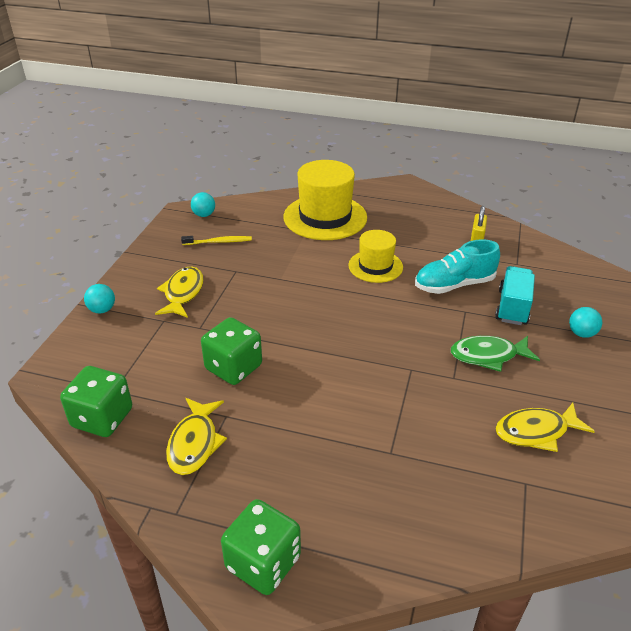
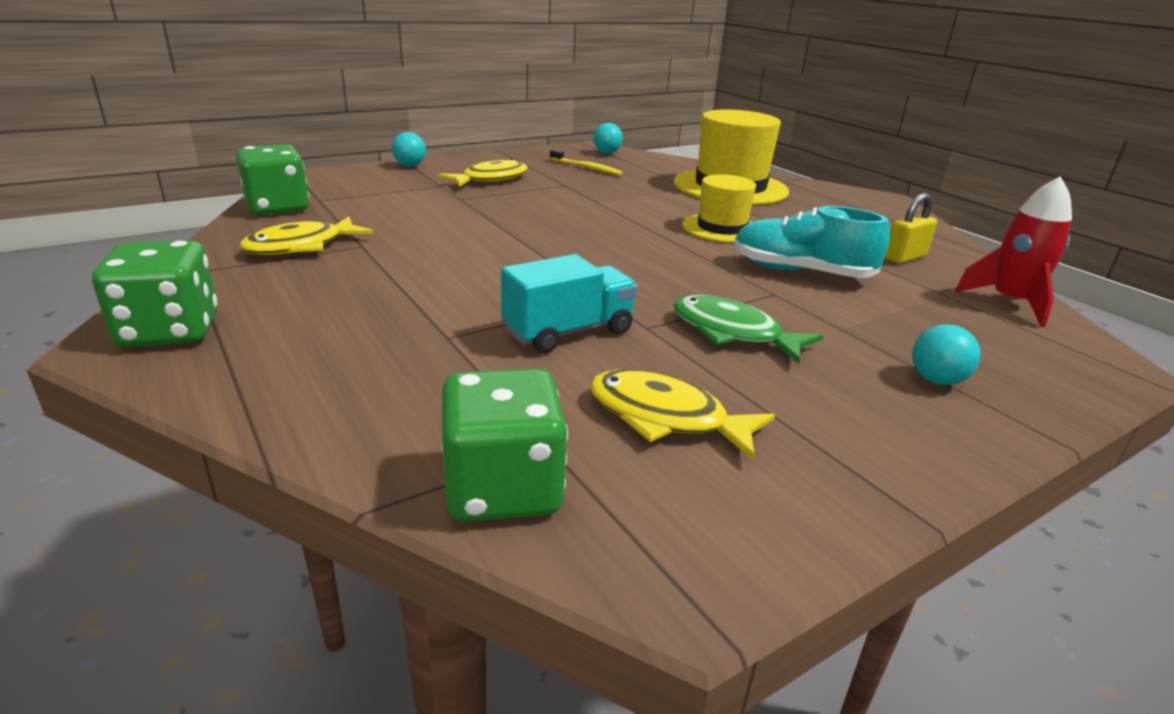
camera: 40 degrees right, 10 degrees down
(233, 367) = (433, 226): green dice -> green dice (503, 488)
(512, 307) = (856, 316): turquoise truck -> turquoise truck (568, 332)
(547, 255) = (1010, 303): none -> red rocket

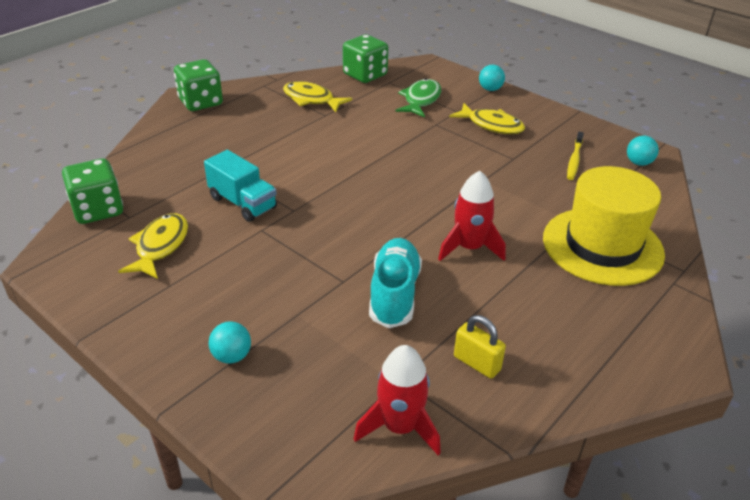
camera: 75 degrees right, 10 degrees up
(721, 228) = (469, 248): yellow hat -> red rocket
(732, 333) = (266, 263): green fish -> green fish (421, 100)

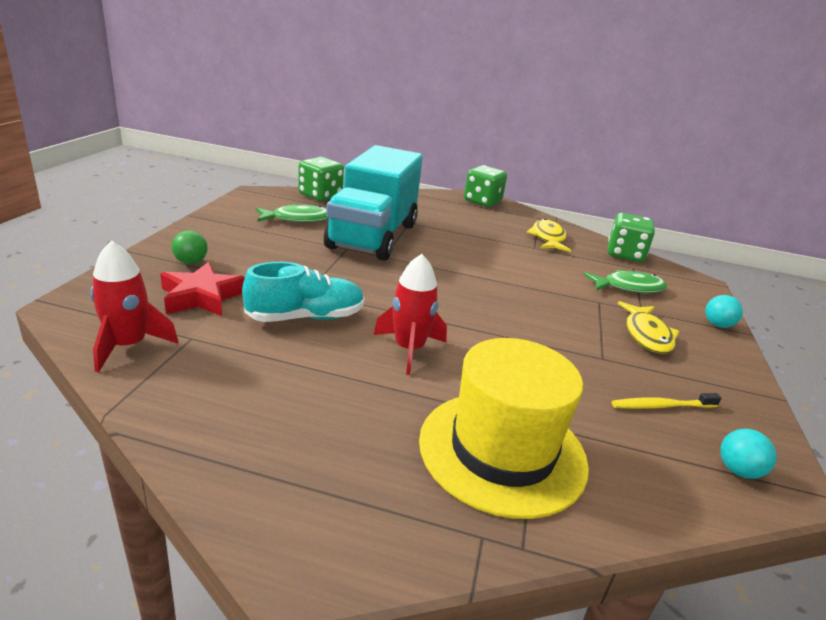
camera: 60 degrees right, 10 degrees down
(160, 246) = (297, 219): yellow fish -> green fish
(232, 356) = (191, 262): turquoise ball -> green ball
(243, 203) = (373, 236): turquoise truck -> turquoise truck, size x2.05
(321, 359) = (201, 297): none -> red star
(477, 363) = (229, 377): yellow padlock -> none

